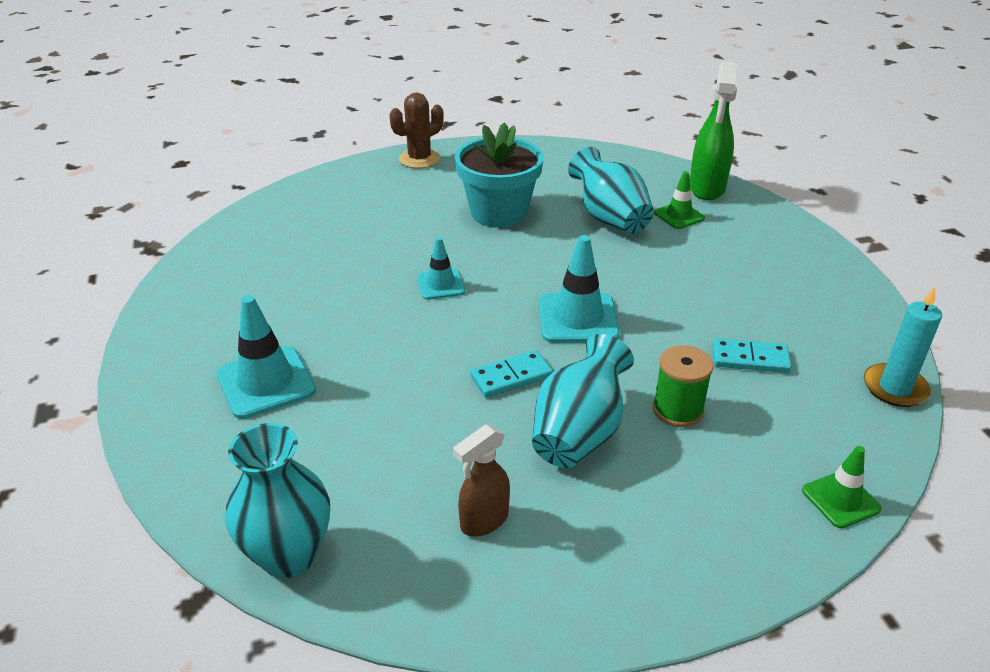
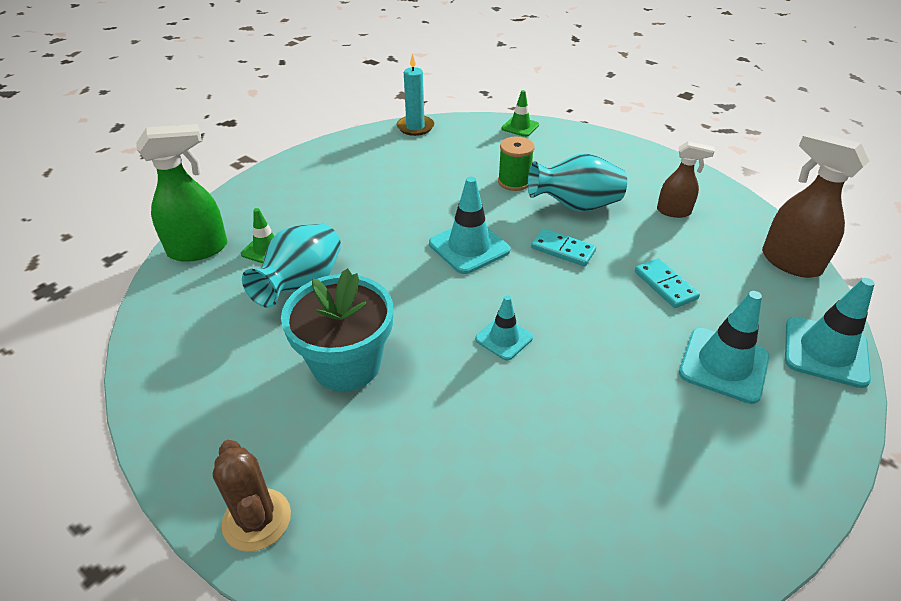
camera: 125 degrees left, 5 degrees up
(184, 462) = (825, 352): none -> turquoise traffic cone
(289, 555) = (789, 262): turquoise vase -> brown spray bottle
(419, 159) = (257, 519): brown cactus -> brown cactus turned 45 degrees clockwise
(750, 359) = (438, 171): turquoise domino -> turquoise domino (665, 285)

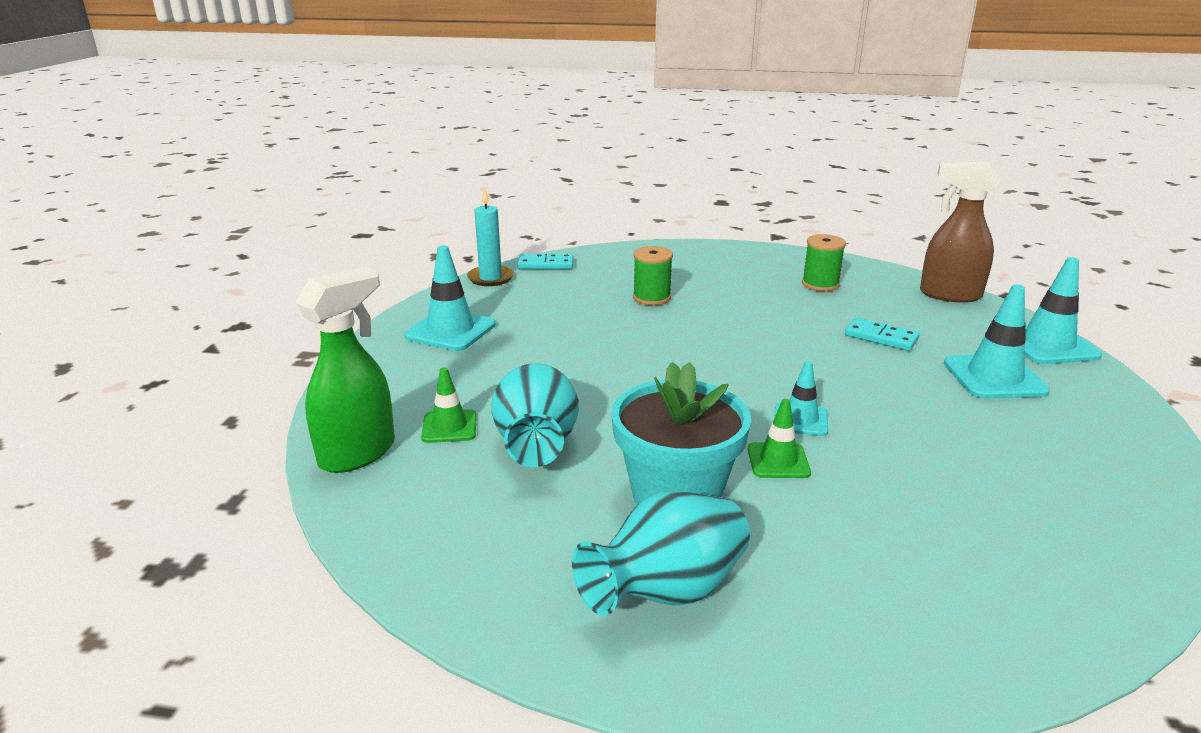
camera: 30 degrees left, 15 degrees down
(257, 519) = (760, 670): brown cactus -> none
(469, 247) = (674, 359): turquoise traffic cone -> turquoise traffic cone (450, 331)
(520, 127) = (602, 254): green traffic cone -> green traffic cone (778, 461)
(563, 250) = (764, 337): turquoise domino -> turquoise domino (546, 264)
(575, 206) = (733, 302): turquoise vase -> turquoise vase (666, 591)
(674, 211) = (820, 284): brown spray bottle -> green spool

